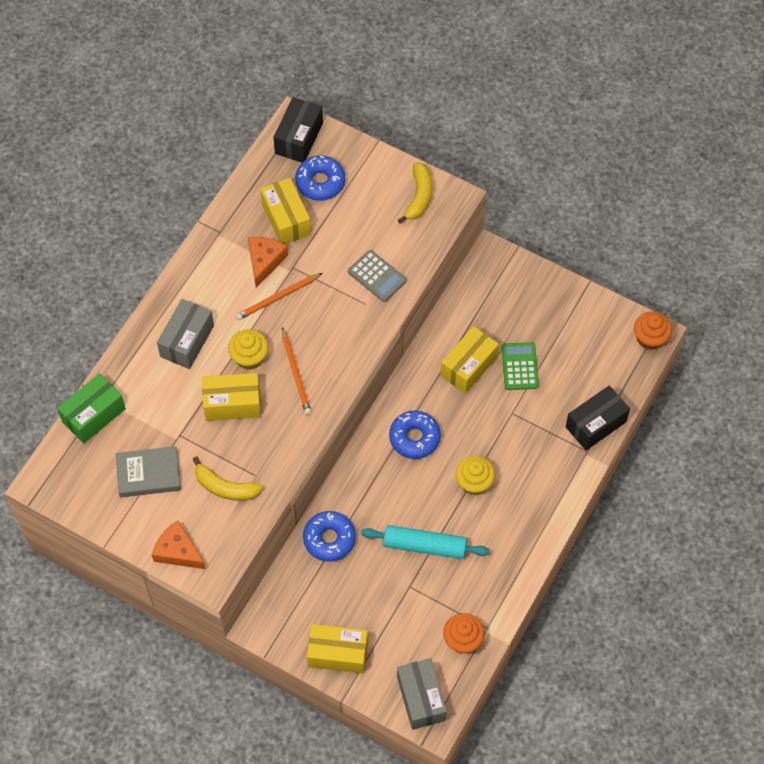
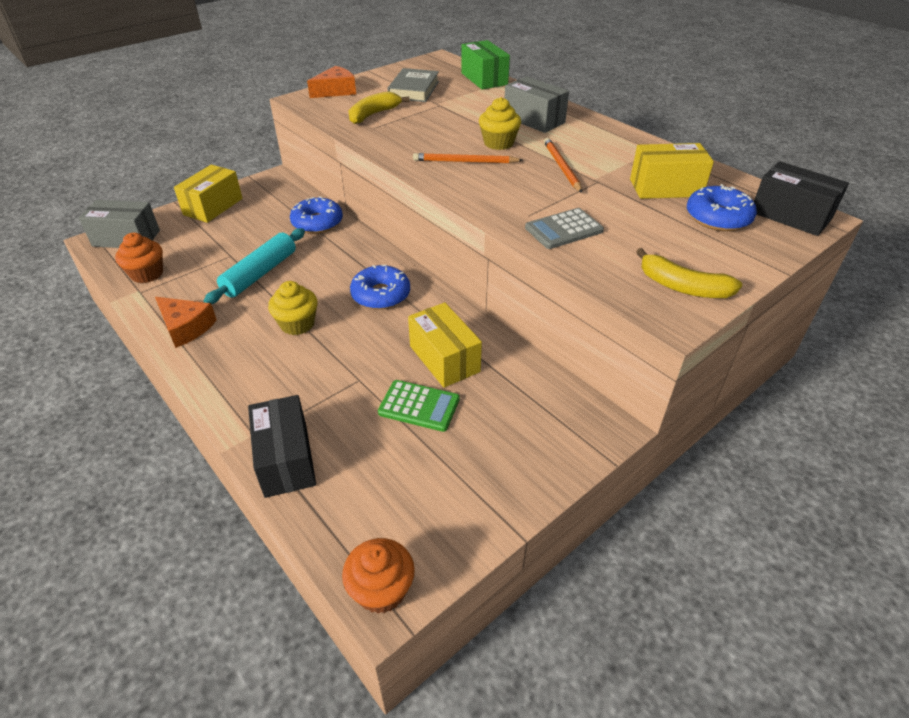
camera: 110 degrees right, 20 degrees down
(232, 404) = (453, 129): yellow box -> none
(264, 261) = (611, 167): orange cheese -> orange cheese (186, 327)

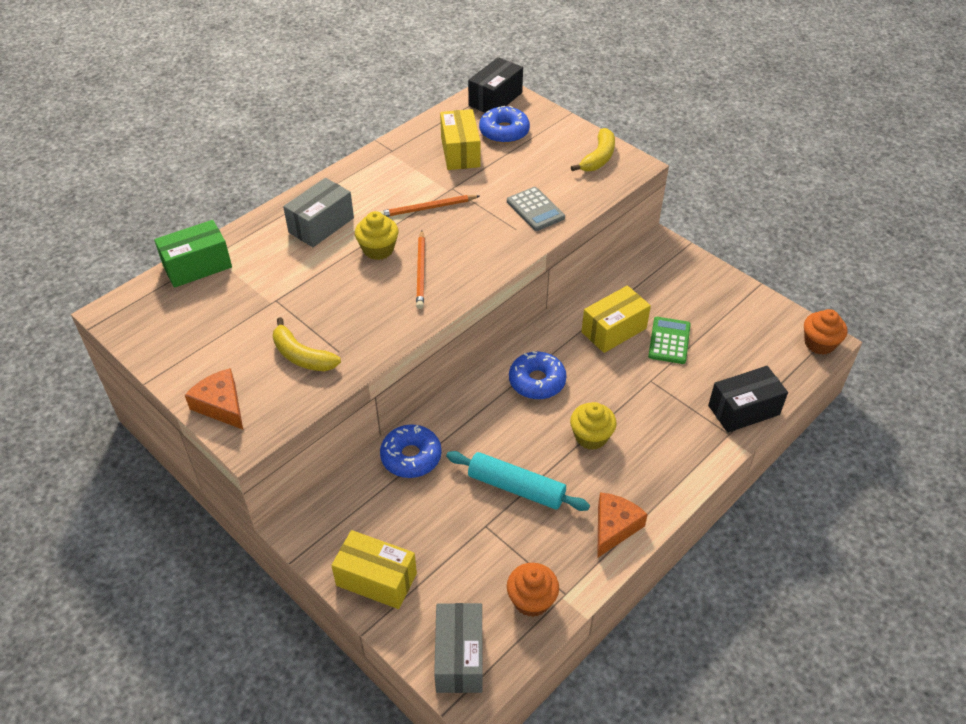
camera: 95 degrees left, 5 degrees up
(414, 90) = (226, 327): grey book -> none

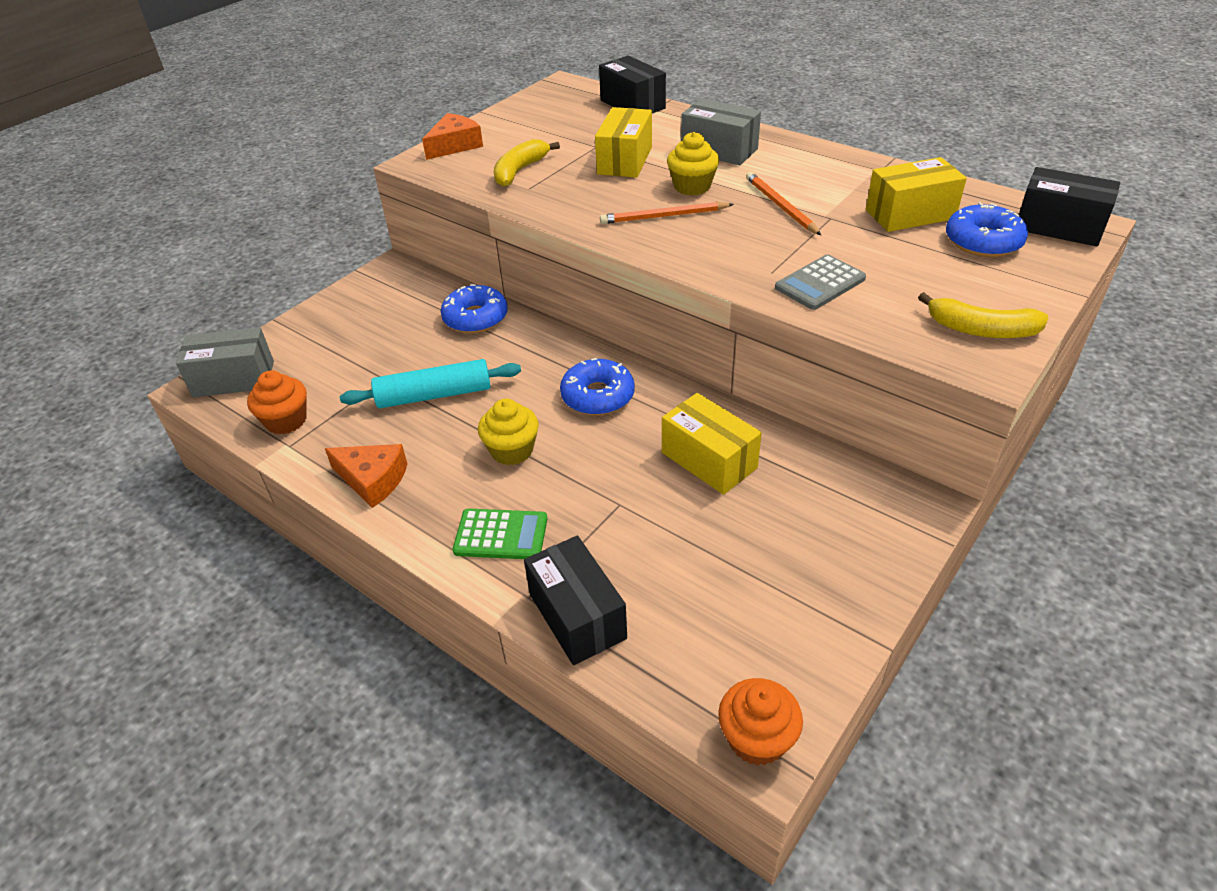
camera: 85 degrees right, 5 degrees down
(197, 266) = (632, 104): green box -> black box
(376, 579) = (329, 318): yellow box -> yellow box (625, 160)
(516, 487) = (434, 395): turquoise rolling pin -> turquoise rolling pin turned 60 degrees clockwise
(669, 341) = (704, 522): green calculator -> green calculator (501, 535)

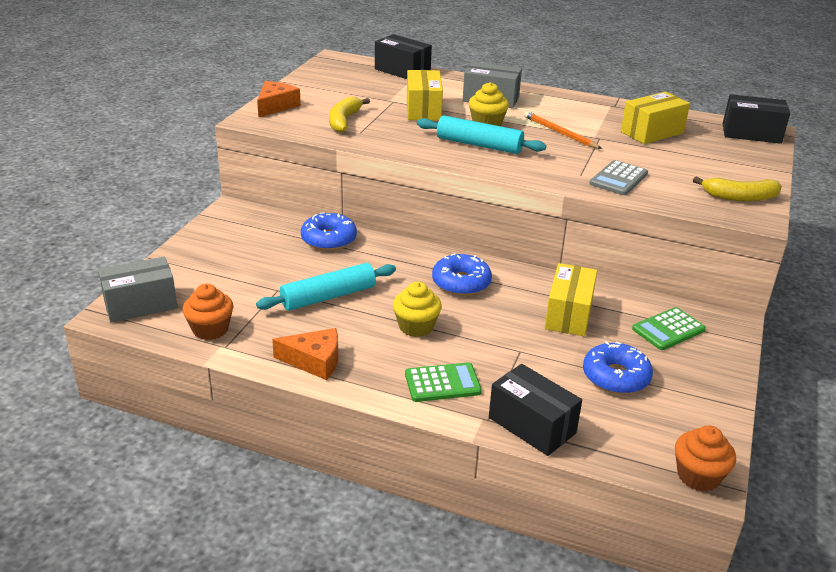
camera: 20 degrees left, 10 degrees down
(664, 216) = (479, 145): orange pencil -> turquoise rolling pin
(709, 460) = (568, 314): yellow box -> yellow box turned 75 degrees clockwise
(831, 502) = (668, 329): none -> green calculator
(983, 242) = (709, 146): blue donut -> blue donut (615, 377)

